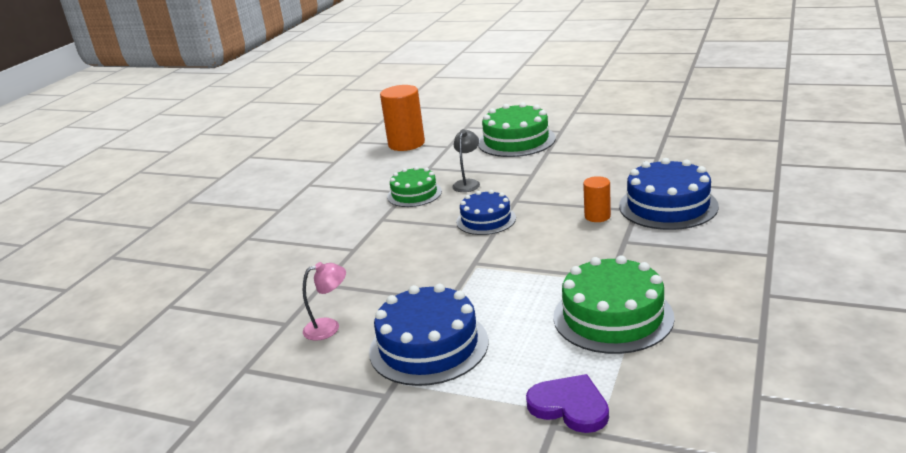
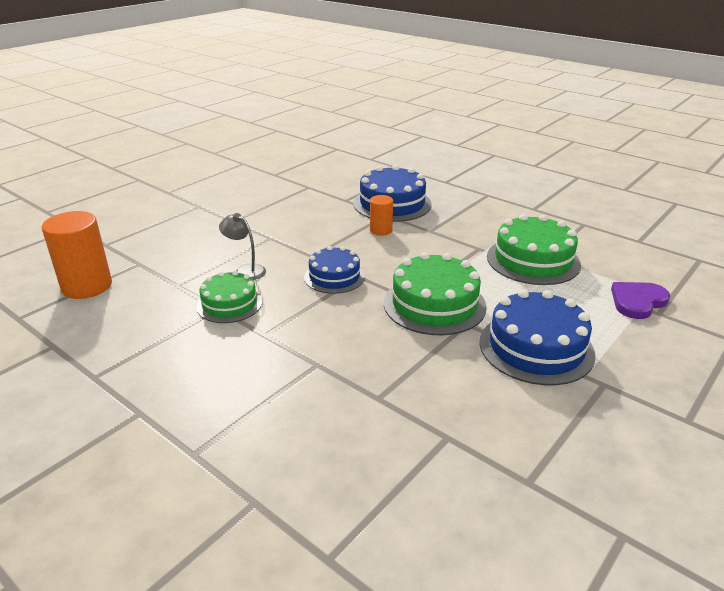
camera: 75 degrees left, 5 degrees up
(329, 327) = (473, 404): pink lamp -> none
(516, 140) = (185, 228): green cake -> green cake (434, 304)

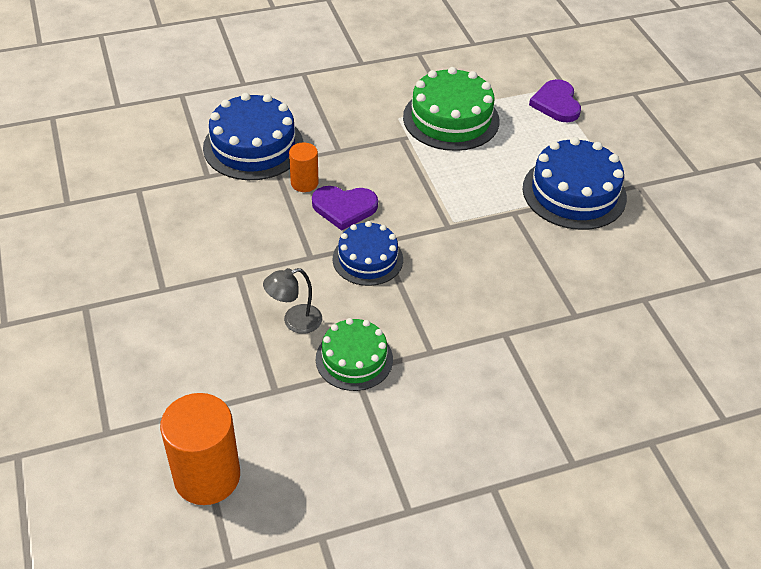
camera: 60 degrees left, 15 degrees up
(375, 251) = (344, 208): none -> purple heart
(434, 304) = (470, 216): green cake -> none

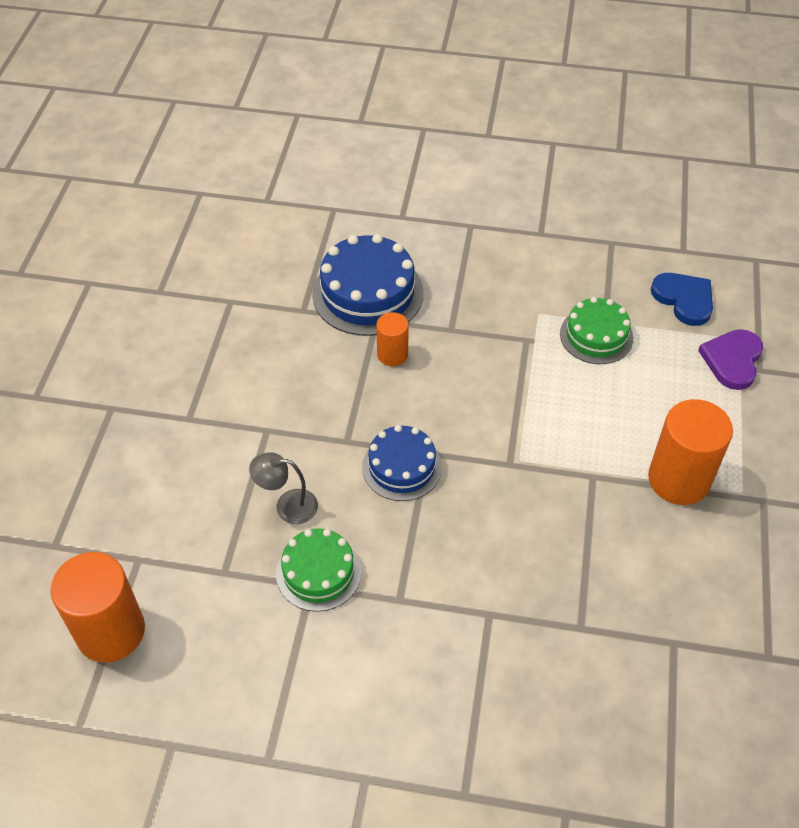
camera: 30 degrees right, 5 degrees up
(344, 208) = (415, 399): purple heart -> none
(451, 119) = (596, 336): green cake -> green cake, size x0.64
(496, 75) = (684, 299): none -> blue heart
(574, 193) = (679, 479): blue cake -> orange cylinder

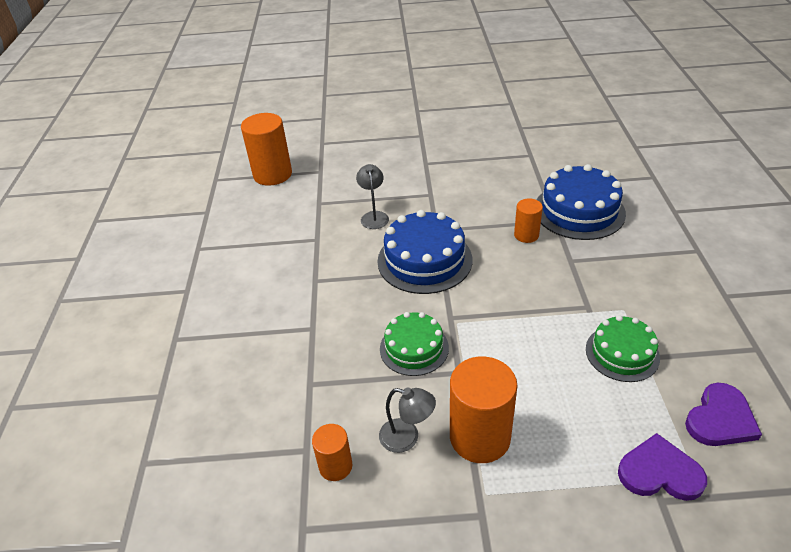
camera: 80 degrees right, 10 degrees down
(318, 572) = (327, 240): green cake -> green cake (414, 348)
(402, 467) = (424, 260): blue cake -> blue cake, size x1.57
(671, 542) = (407, 438): none -> grey lamp
(684, 299) = (720, 419): blue heart -> purple heart
(698, 616) = (335, 466): none -> orange cylinder

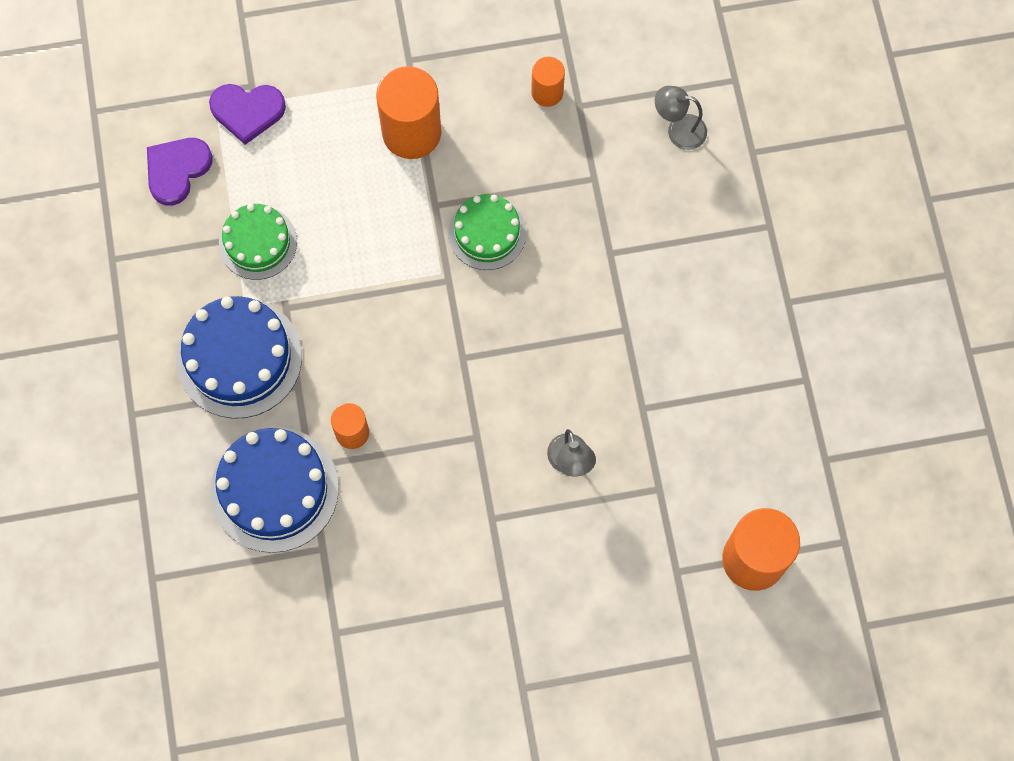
camera: 170 degrees right, 30 degrees up
(407, 438) = (482, 126): grey lamp -> grey lamp (678, 130)
(424, 260) = (488, 375): blue cake -> blue cake (239, 358)

